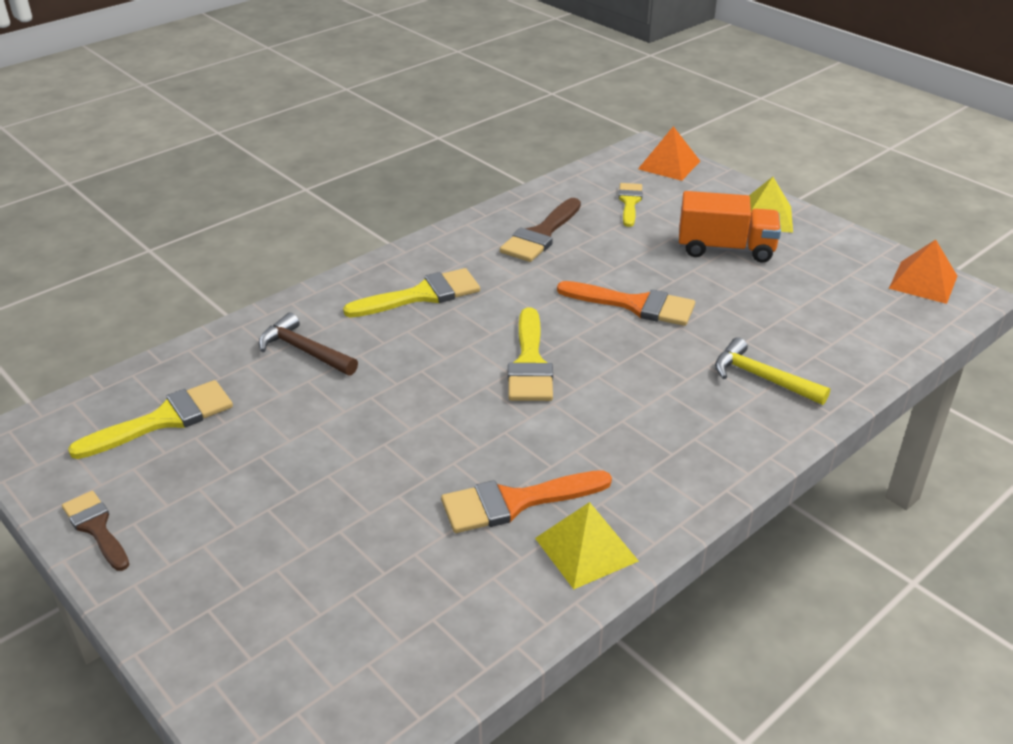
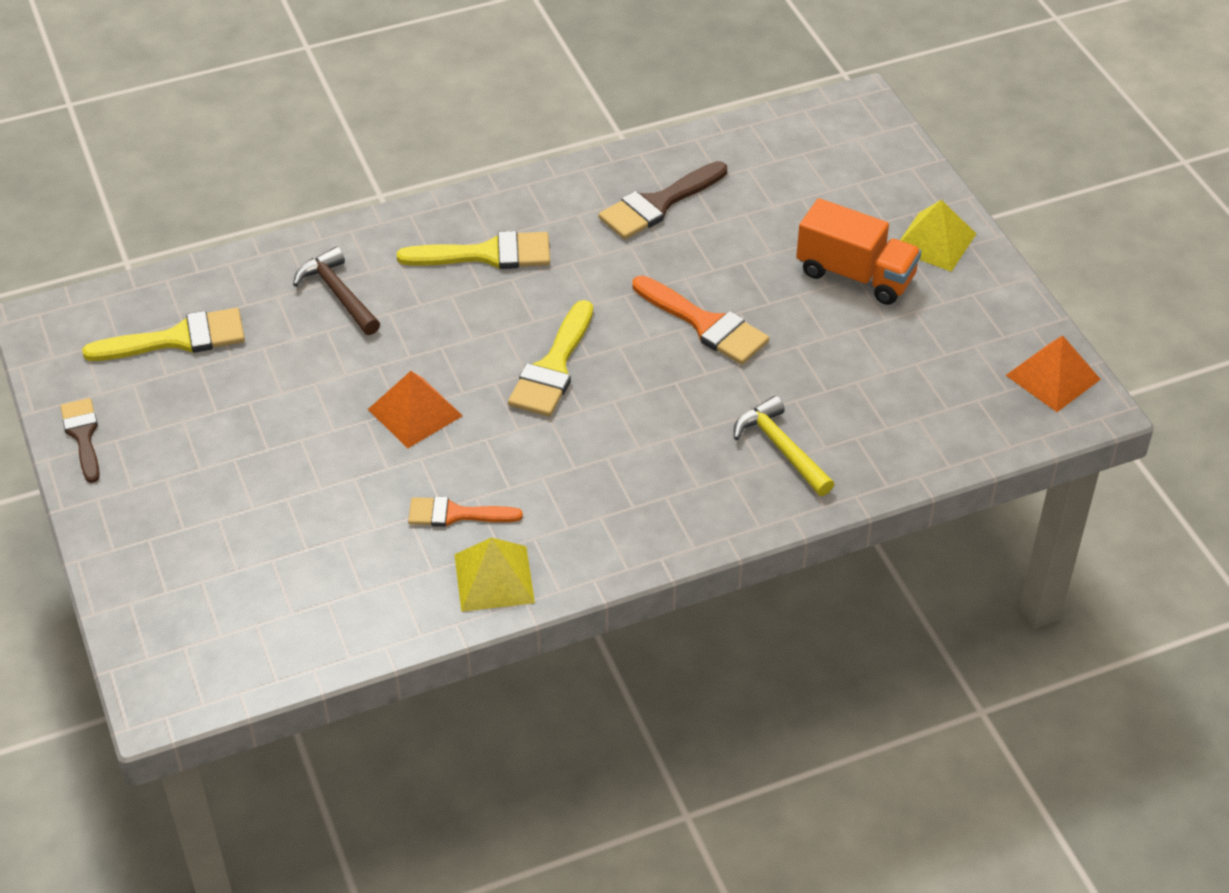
camera: 20 degrees right, 10 degrees up
(515, 502) = (455, 514): orange brush -> orange brush, size x0.66
(629, 202) = (787, 181): yellow brush -> none
(669, 165) = (871, 135): orange pyramid -> orange pyramid (415, 412)

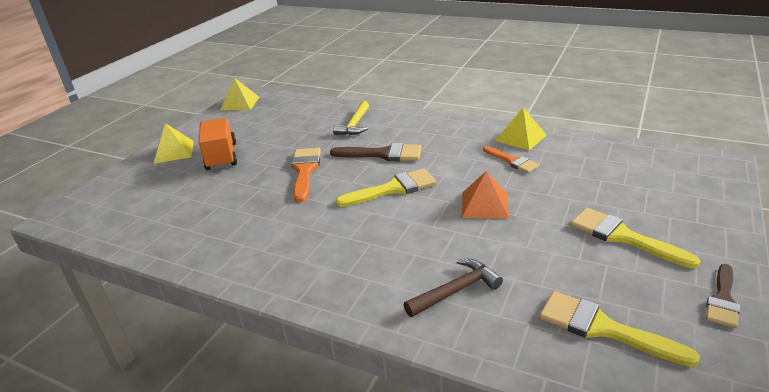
camera: 130 degrees left, 15 degrees down
(338, 294) = (456, 290): brown hammer -> brown hammer turned 135 degrees counterclockwise
(487, 254) = (340, 258): yellow brush -> yellow brush (622, 236)
(658, 204) = (222, 230): brown brush -> brown brush (383, 154)
(1052, 377) = (240, 103): orange pyramid -> yellow pyramid

